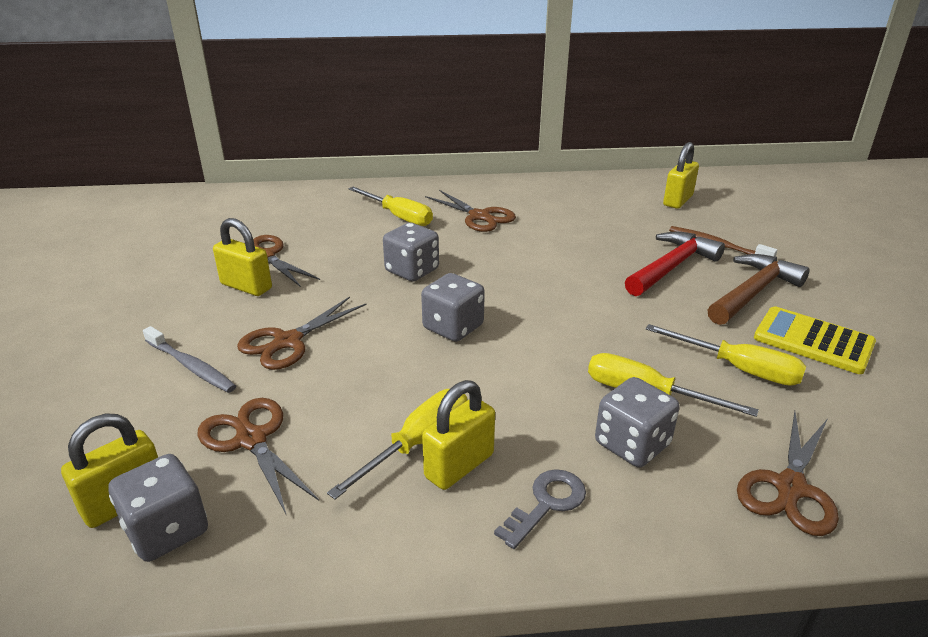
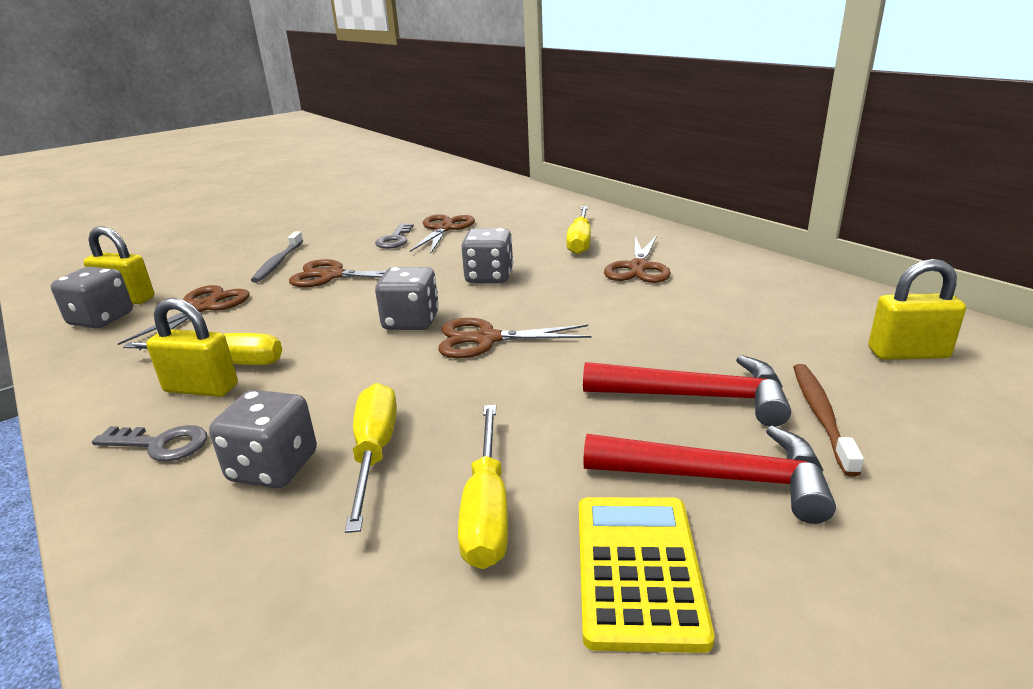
camera: 60 degrees right, 5 degrees down
(246, 286) = (395, 239): yellow padlock -> grey key
(753, 292) = (719, 478): brown hammer -> red hammer
(790, 487) = (237, 611): brown scissors -> brown scissors (486, 339)

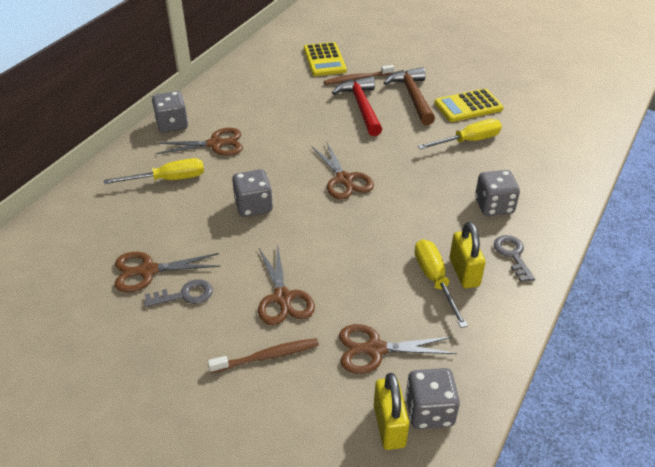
camera: 115 degrees left, 15 degrees up
(278, 262) = (267, 356): grey toothbrush -> brown toothbrush
(374, 452) = (462, 181): yellow screwdriver -> none
(411, 321) = (338, 218): grey dice -> grey dice (172, 124)
(719, 478) = (412, 97): red hammer -> brown hammer
(908, 353) = (293, 61): yellow padlock -> none
(918, 390) = (324, 60): none -> yellow calculator

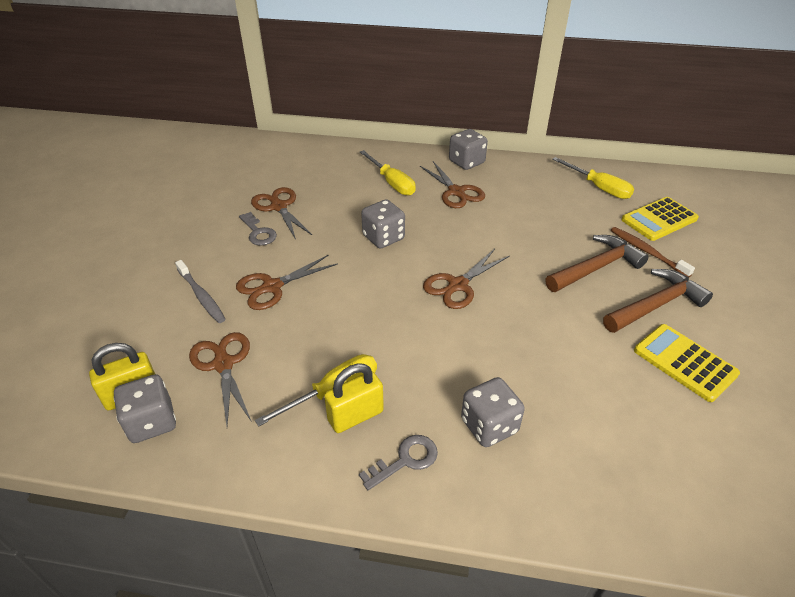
camera: 70 degrees right, 0 degrees up
(267, 356) = (201, 296): brown toothbrush -> grey toothbrush
(361, 106) = (596, 267): red hammer -> brown hammer
(468, 141) = (606, 376): yellow screwdriver -> yellow screwdriver (599, 187)

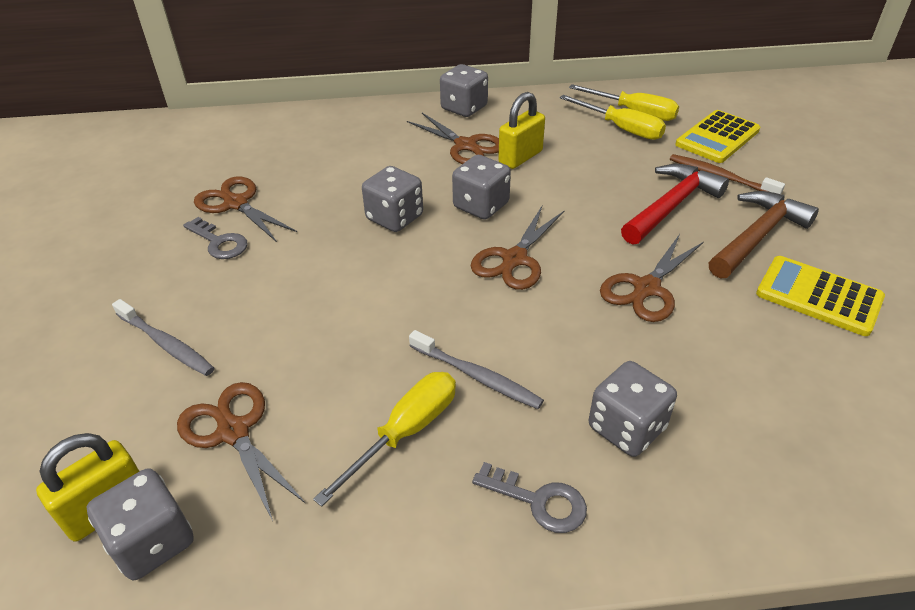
camera: 15 degrees left, 0 degrees up
(272, 287) = (266, 310): brown scissors -> brown scissors (647, 288)
(355, 416) = (448, 458): yellow padlock -> yellow padlock (520, 157)
(392, 183) = (379, 148): yellow screwdriver -> yellow screwdriver (621, 128)
(397, 364) = (476, 376): none -> grey toothbrush
(405, 460) = (538, 501): grey key -> grey key turned 75 degrees clockwise
(449, 240) = (481, 206): none -> grey dice
(596, 267) = (671, 206): brown hammer -> red hammer

